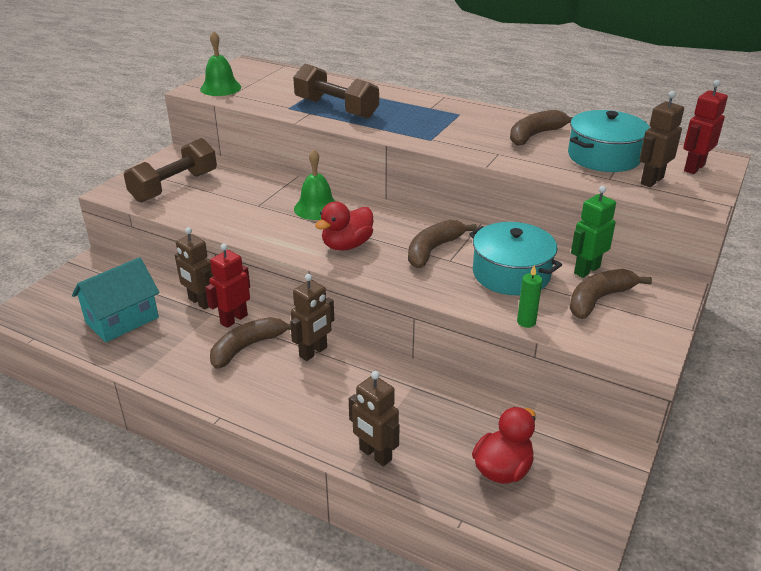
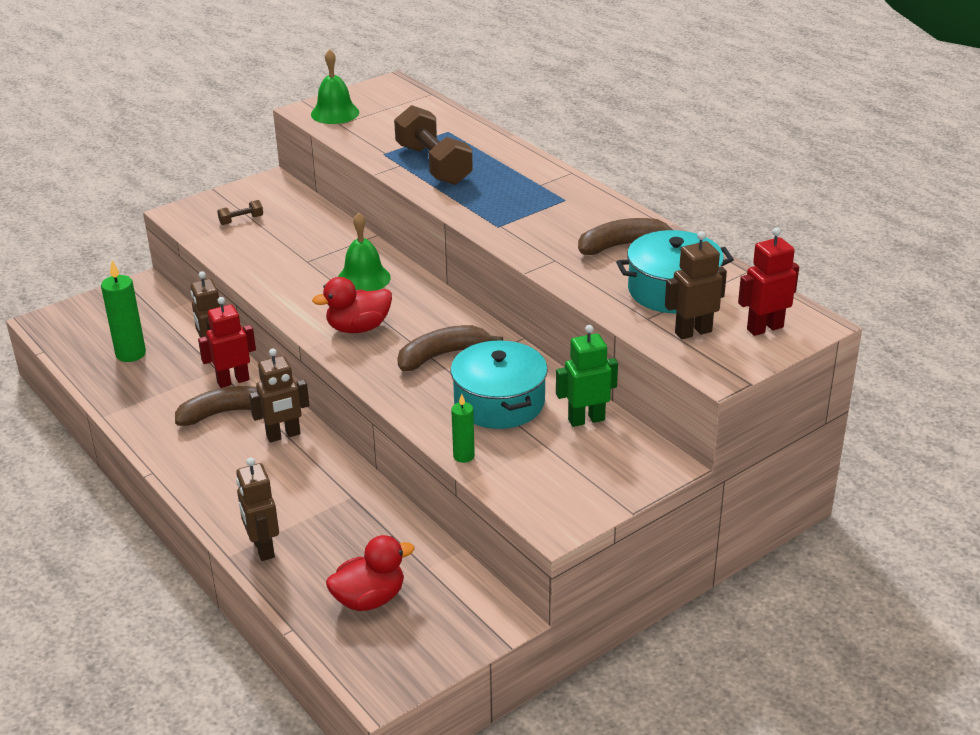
camera: 25 degrees right, 0 degrees up
(122, 320) = (131, 354): turquoise house -> green candle
(174, 186) = (241, 220): brown dumbbell -> brown dumbbell, size x0.42
(599, 299) = (565, 454): brown banana -> none

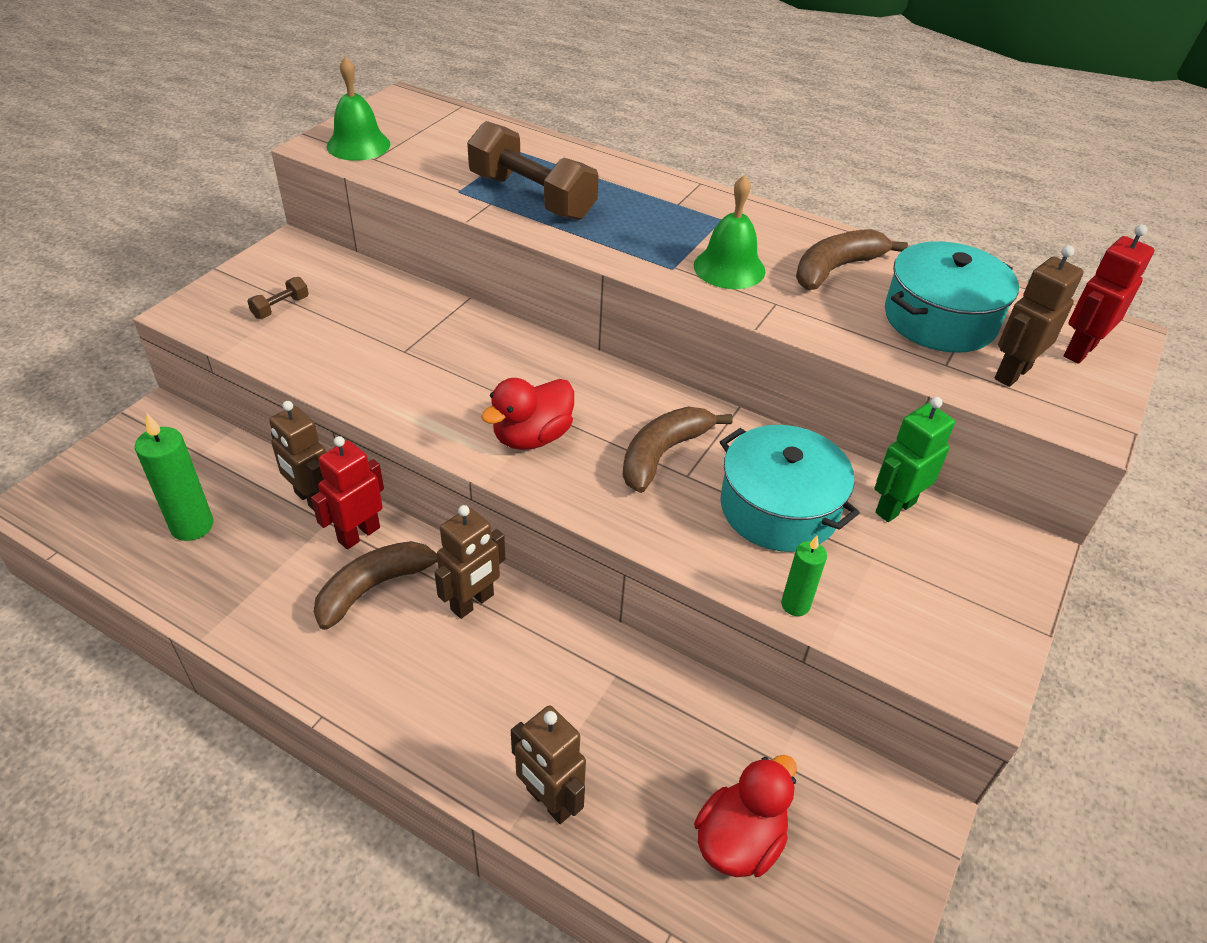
camera: 25 degrees left, 10 degrees up
(363, 278) = (492, 362): green bell -> green bell (729, 268)

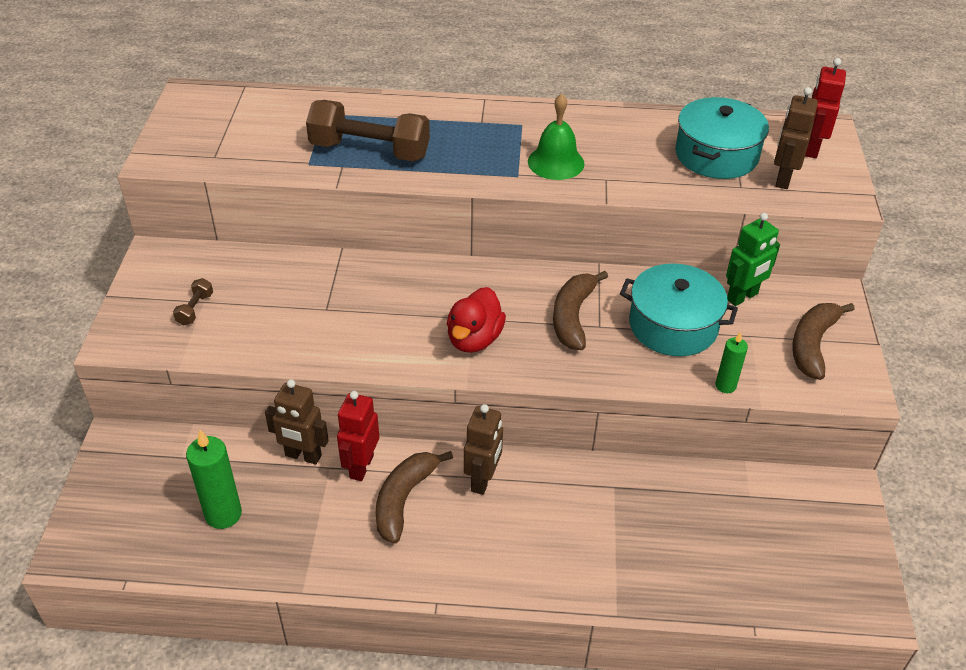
camera: 25 degrees left, 0 degrees up
(358, 145) = (190, 148): green bell -> none
(549, 801) = (629, 585): brown robot -> none
(739, 840) = (758, 553): red duck -> none
(836, 269) = (626, 139): brown banana -> brown banana (812, 345)
(894, 507) = (742, 297): green robot -> green robot turned 150 degrees counterclockwise

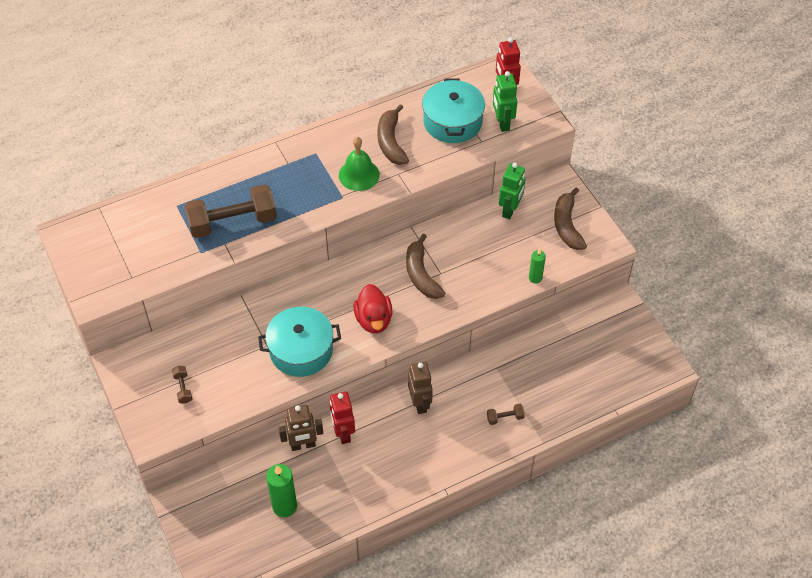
camera: 30 degrees left, 10 degrees up
(404, 499) = (383, 439): brown banana -> brown banana (391, 142)
(584, 554) = (505, 417): none -> brown dumbbell
(673, 325) = (482, 251): turquoise pot -> turquoise pot (301, 350)
(782, 179) = (502, 123): brown robot -> green robot

